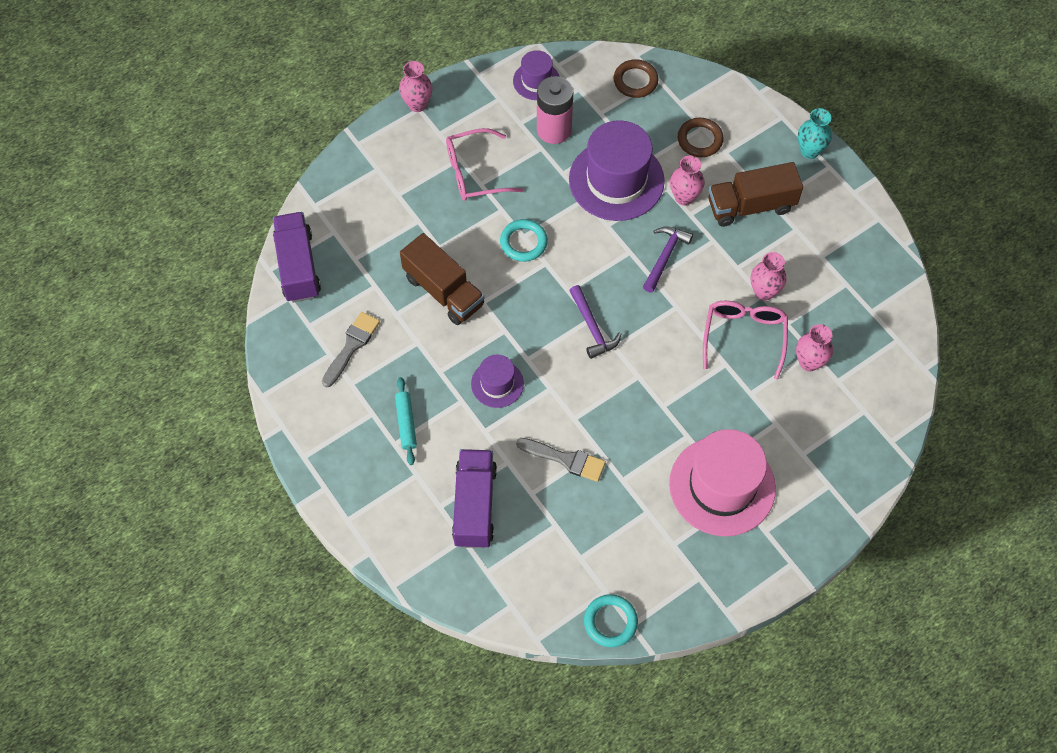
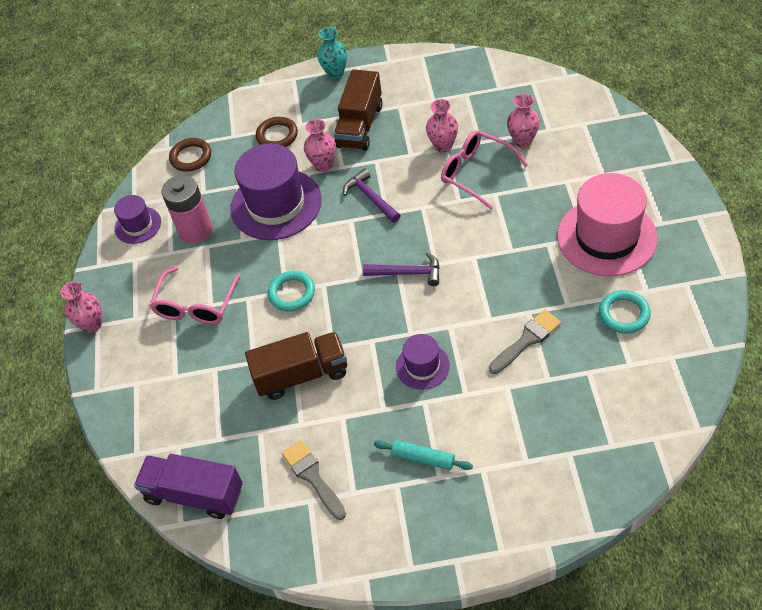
camera: 55 degrees left, 10 degrees down
(474, 505) = (539, 431): purple truck -> none
(610, 622) = (702, 364): turquoise ring -> turquoise ring (624, 314)

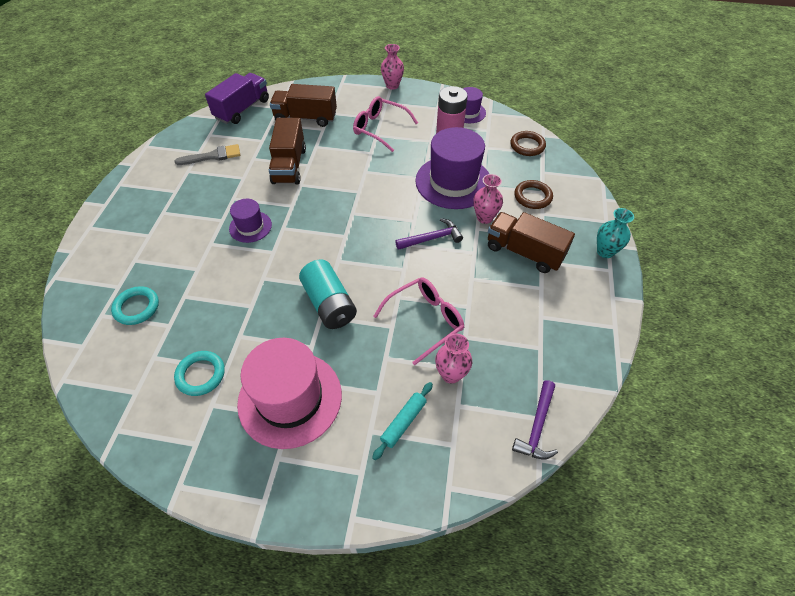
camera: 100 degrees right, 0 degrees up
(195, 400) = (305, 118): none -> brown truck
(292, 293) = (361, 174): turquoise ring -> turquoise ring (137, 307)
(407, 273) = (339, 241): purple hammer -> purple hammer (537, 426)
(423, 458) = (182, 208): turquoise rolling pin -> turquoise rolling pin (403, 422)
(443, 146) = (472, 306): pink vase -> none
(494, 249) = (329, 304): none -> turquoise battery
(527, 340) = (226, 295): grey brush -> none

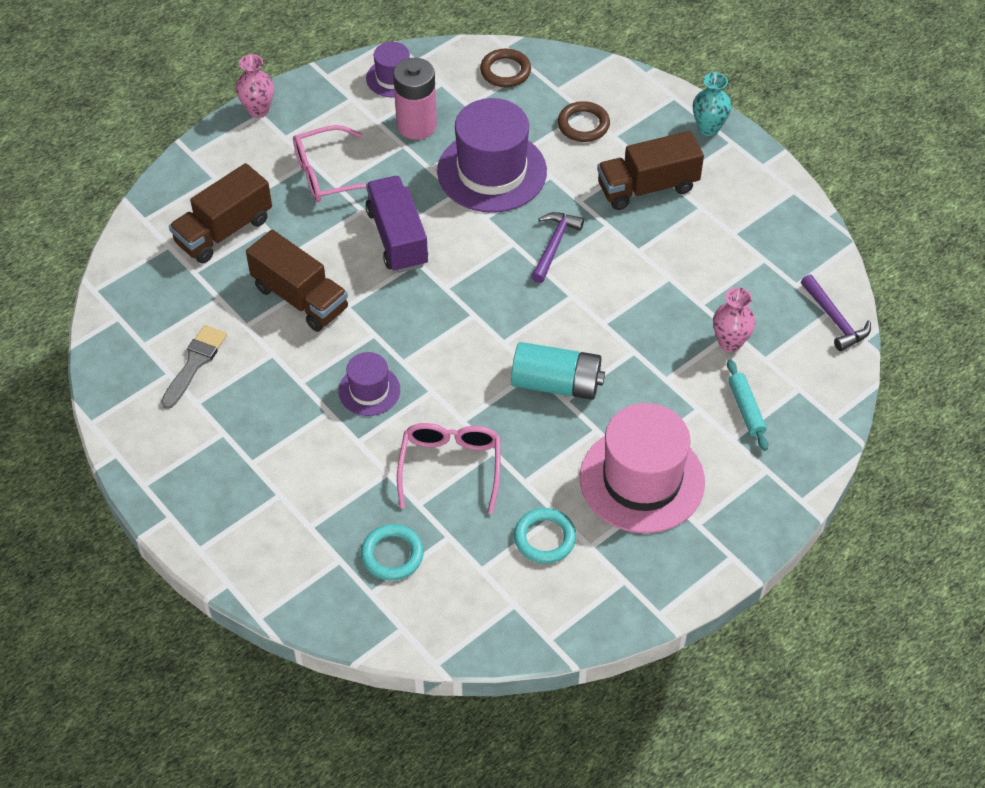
camera: 50 degrees left, 0 degrees up
(242, 109) = (128, 284): purple truck -> purple truck (397, 238)
(425, 320) = (652, 321): pink glasses -> pink glasses (450, 467)
(484, 218) = (571, 184): pink vase -> none

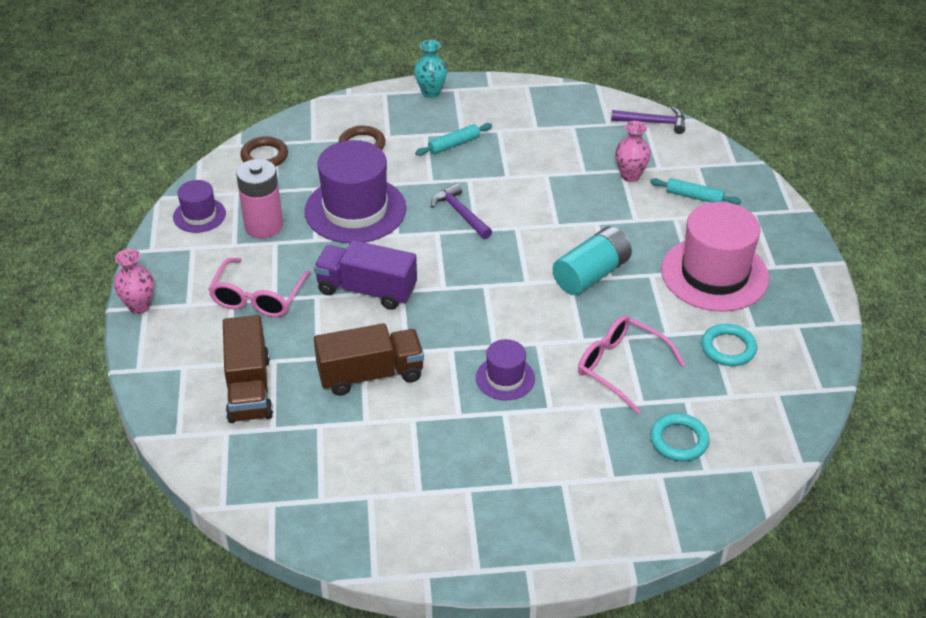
camera: 55 degrees left, 10 degrees down
(195, 363) = (375, 473): grey brush -> none
(647, 187) = (454, 144): brown truck -> turquoise rolling pin

